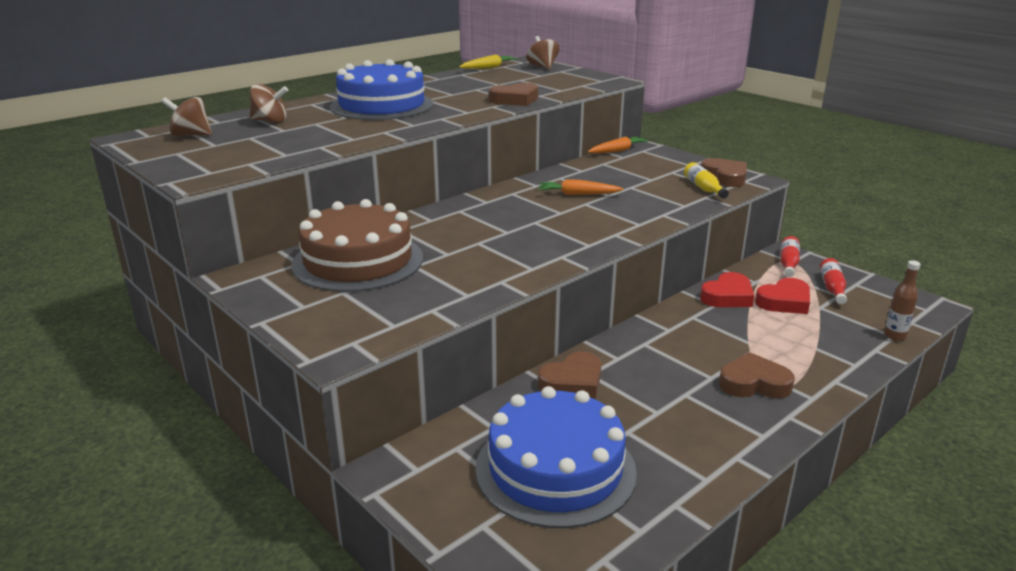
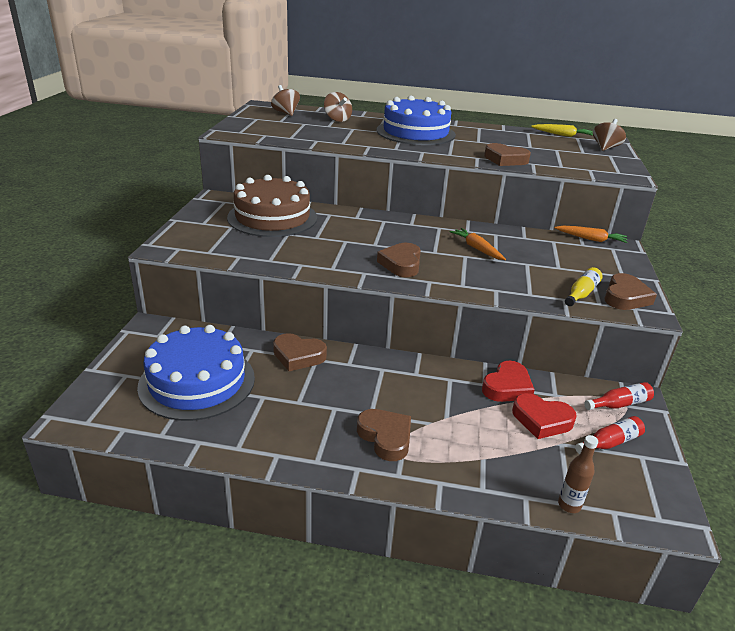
camera: 50 degrees right, 5 degrees up
(565, 234) = (401, 264): none -> brown heart
(727, 296) = (507, 387): red heart -> red heart turned 60 degrees counterclockwise

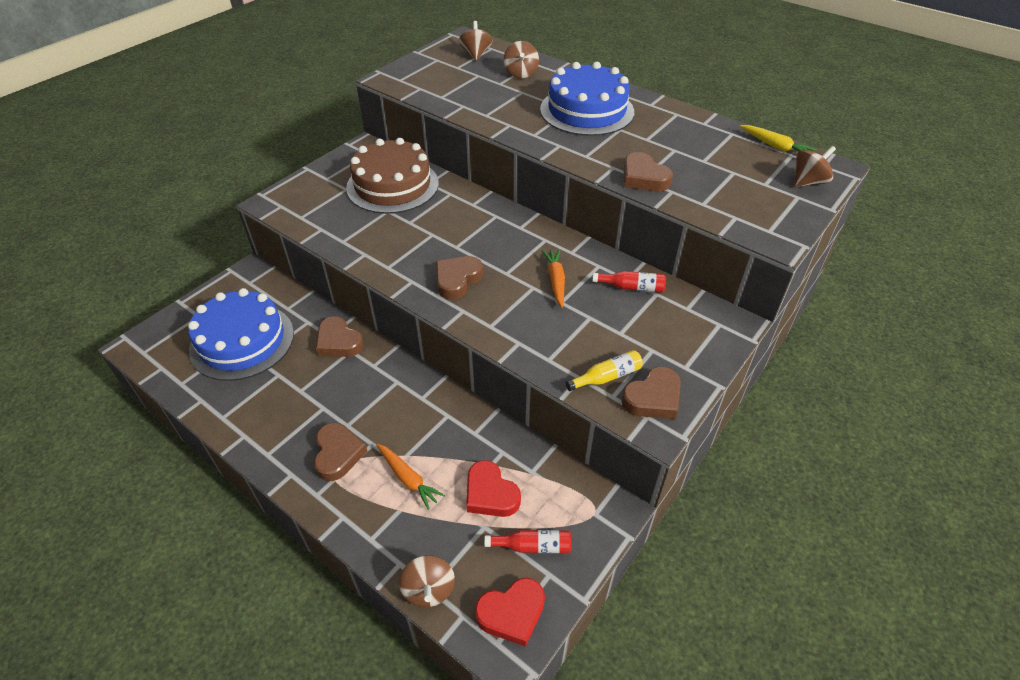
camera: 30 degrees right, 15 degrees up
(507, 387) = (493, 444): red heart -> red heart (512, 613)
(569, 505) = (429, 589): brown bottle -> brown spinning top
(591, 239) = (707, 303): orange carrot -> orange carrot (408, 479)
(619, 404) = (588, 509): red bottle -> red bottle (632, 287)

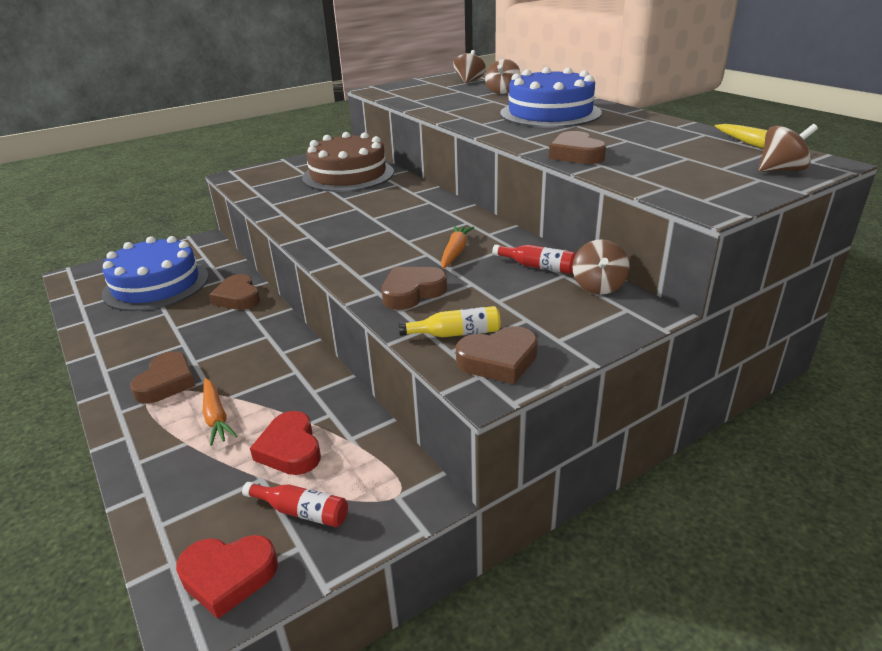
camera: 20 degrees right, 15 degrees down
(429, 589) = (157, 525): brown spinning top -> brown spinning top (598, 286)
(457, 280) = (354, 240): brown heart -> brown heart (412, 292)

